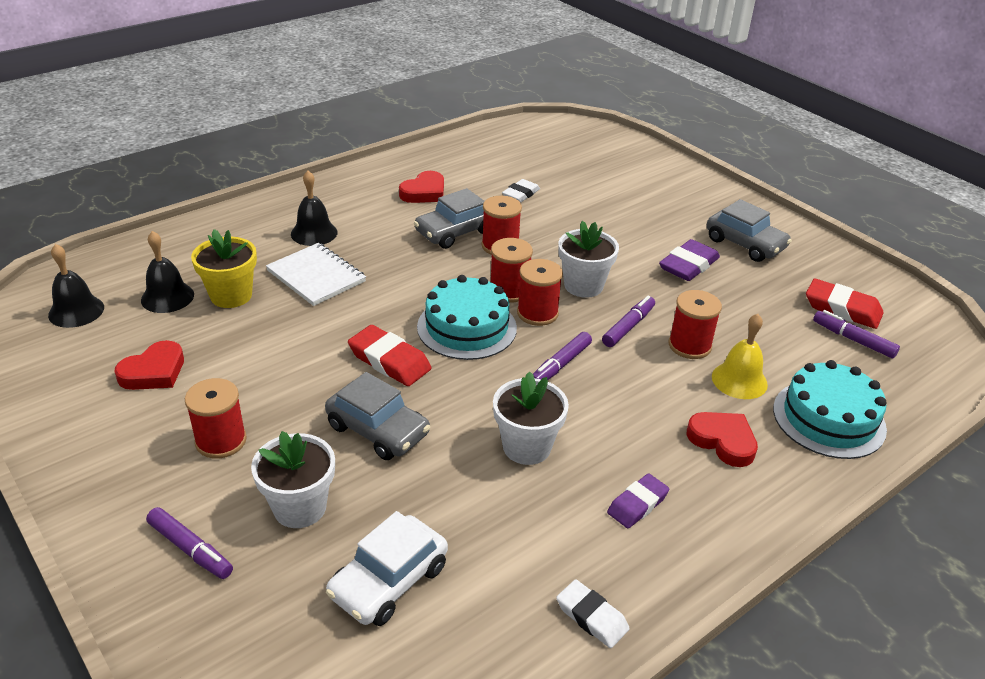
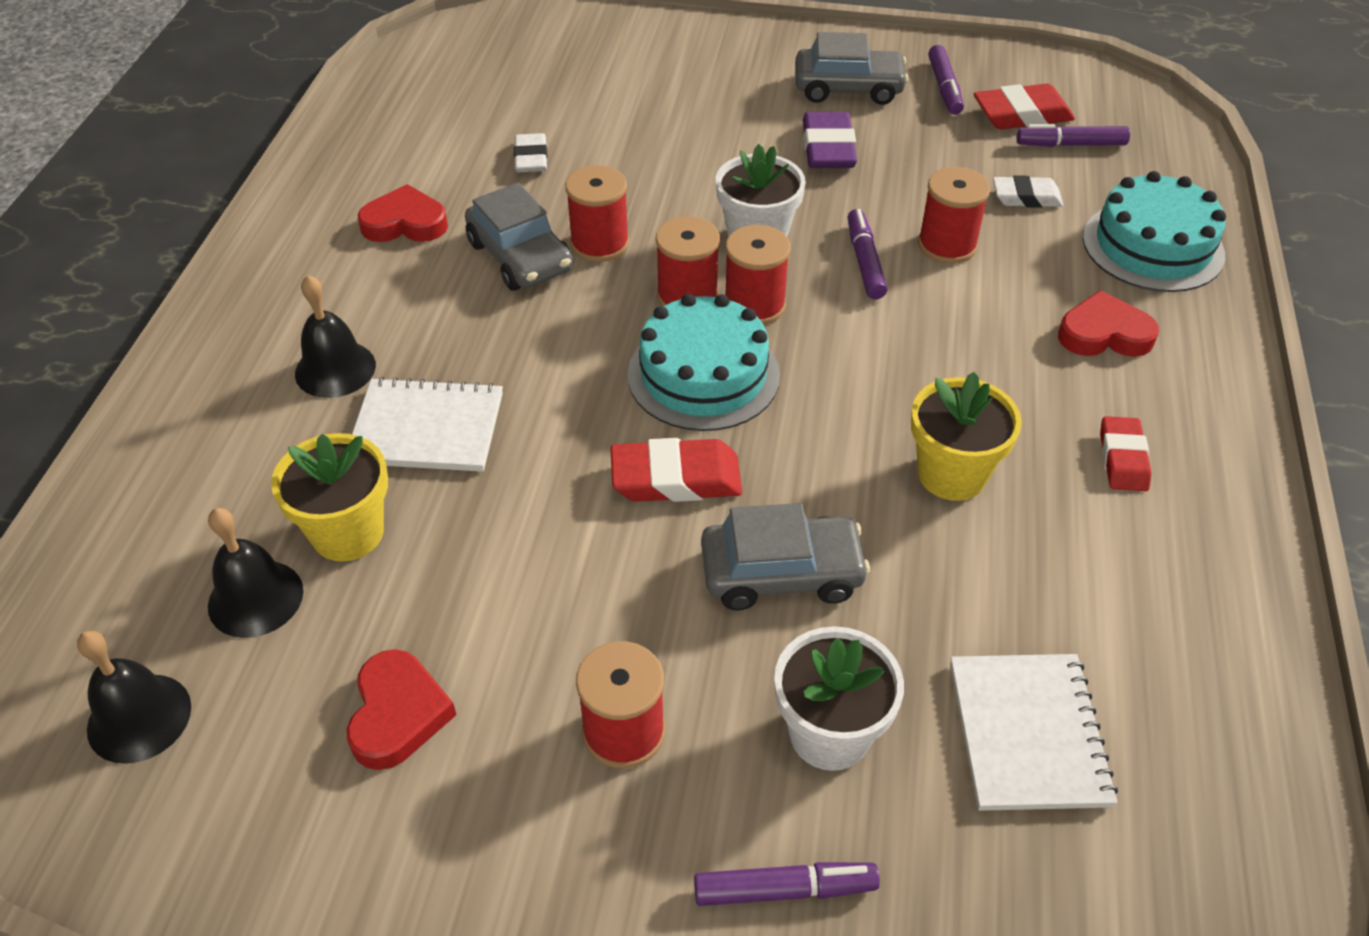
camera: 40 degrees left, 10 degrees up
(388, 581) = (1028, 733): white car -> white notebook
(424, 192) = (405, 223): red heart -> red heart turned 90 degrees counterclockwise
(455, 232) = (520, 257): grey car -> grey car turned 45 degrees counterclockwise
(526, 447) = (951, 474): white flower pot -> yellow flower pot
(560, 365) = (859, 353): purple marker -> purple marker (944, 88)
(591, 617) = (1234, 608): white eraser -> white eraser (1026, 197)
(637, 504) = (1122, 458): purple eraser -> red eraser
(739, 380) = (1036, 255): yellow bell -> none

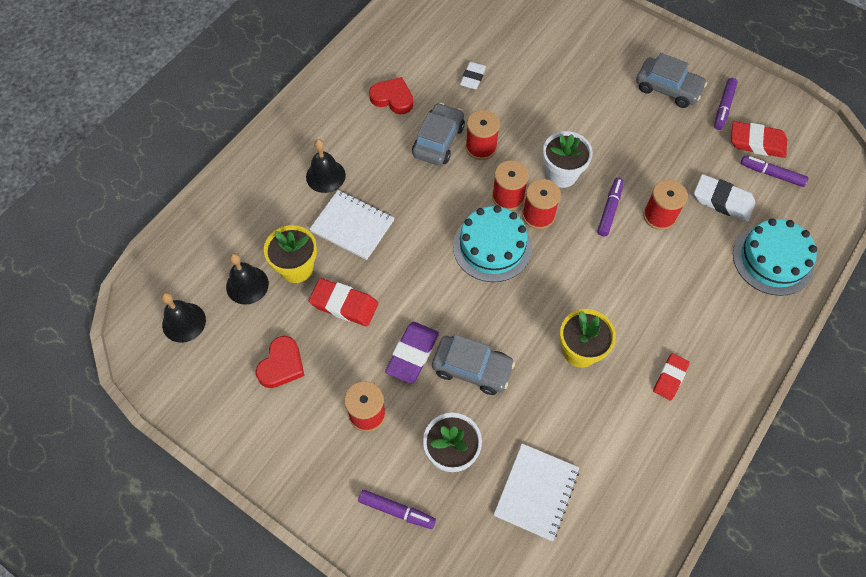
camera: 25 degrees right, 15 degrees up
(520, 257) = (438, 141): grey car -> grey car turned 150 degrees counterclockwise
(676, 478) = (450, 299): red eraser -> red eraser (344, 305)
(828, 148) = (632, 127): purple eraser -> purple eraser (412, 354)
(1026, 197) = (722, 201): white eraser -> white eraser, size x1.50
(1104, 334) = (708, 303): red heart -> none

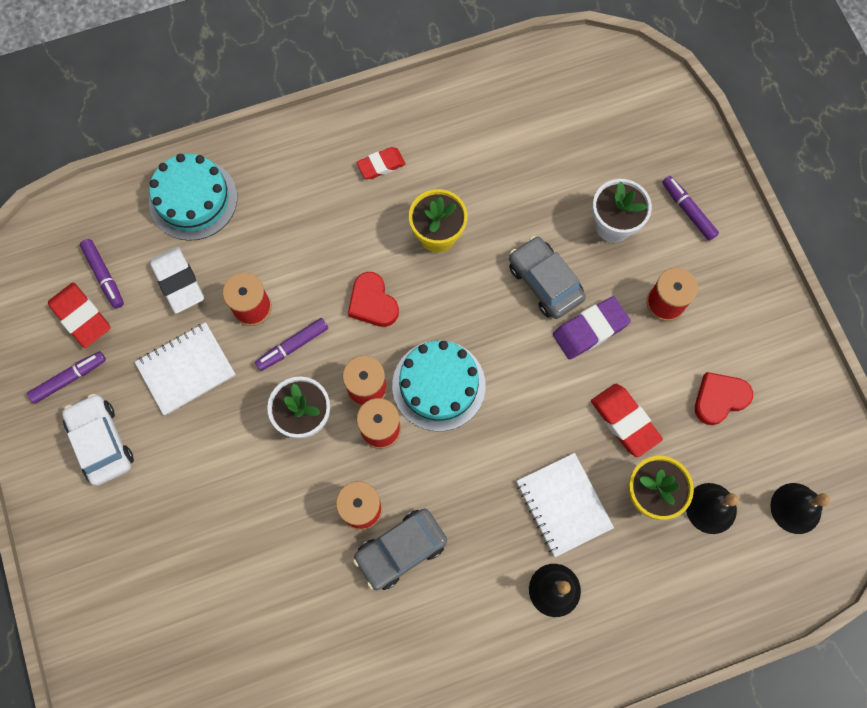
camera: 145 degrees left, 10 degrees up
(392, 98) = (410, 648): red heart -> red heart (372, 303)
(473, 78) = (297, 612): white eraser -> none
(536, 492) = (564, 153): white notebook -> white notebook (186, 369)
(668, 88) = (101, 442): grey car -> white car

